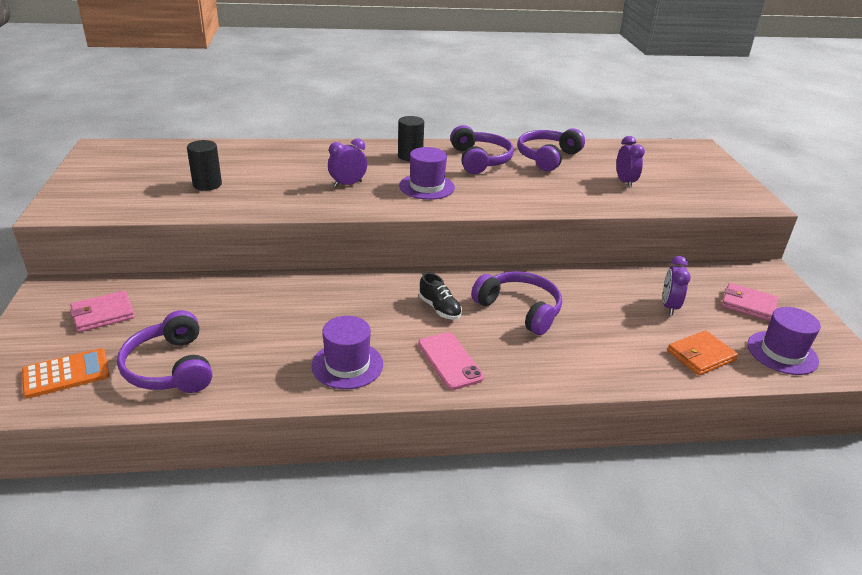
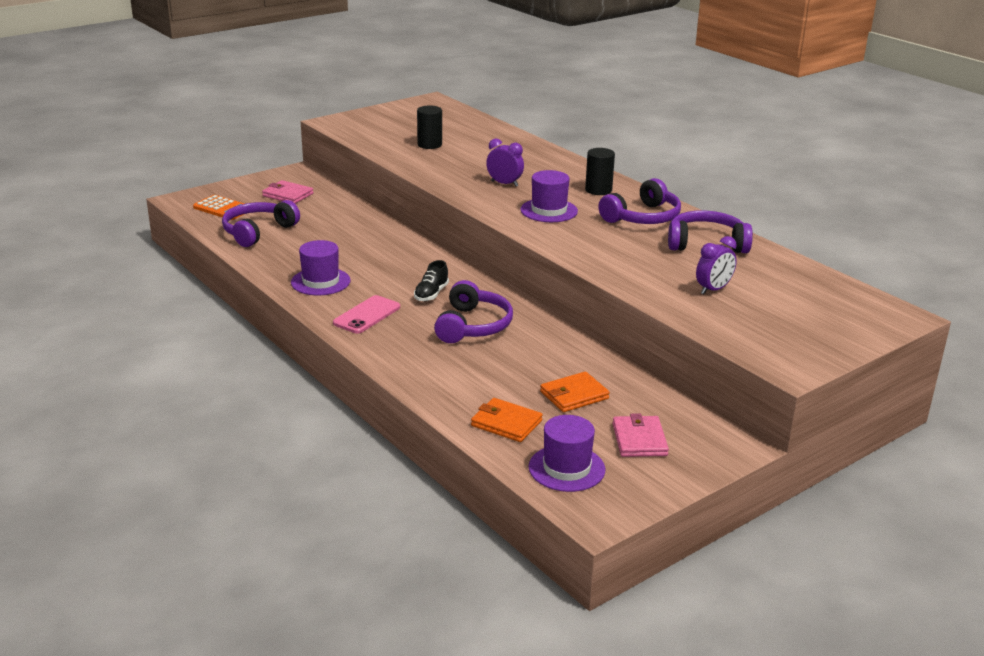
camera: 60 degrees right, 5 degrees down
(669, 306) = (574, 395): purple clock -> orange wallet

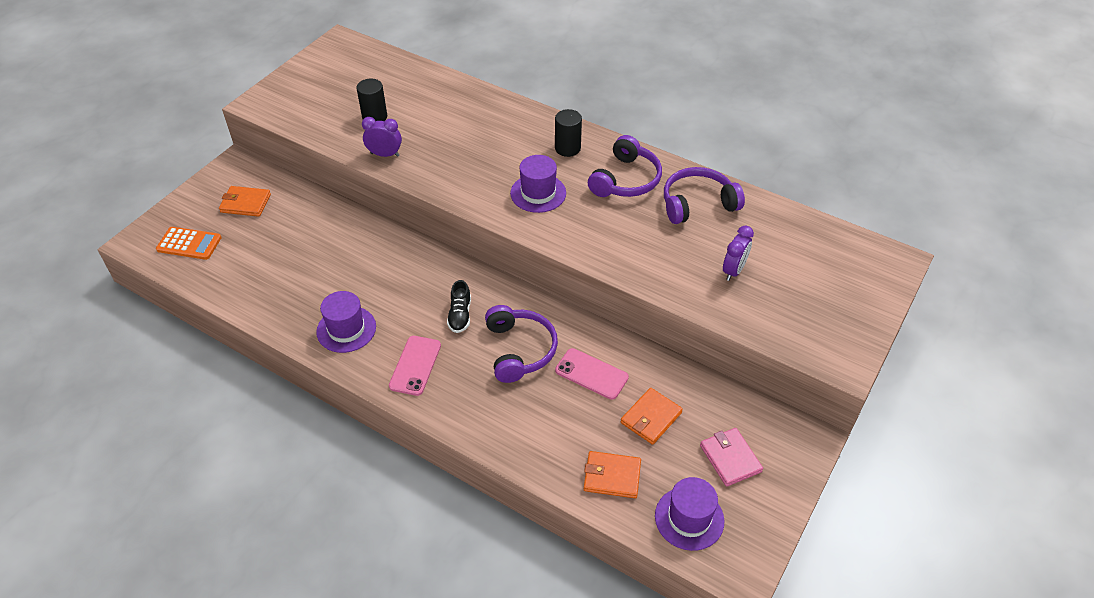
camera: 20 degrees left, 20 degrees up
(258, 232) = (244, 270): purple headphones -> none
(288, 195) = (245, 203): pink wallet -> orange wallet
(504, 184) = (477, 162): purple clock -> purple clock (385, 154)
(533, 355) = (591, 374): none -> pink phone

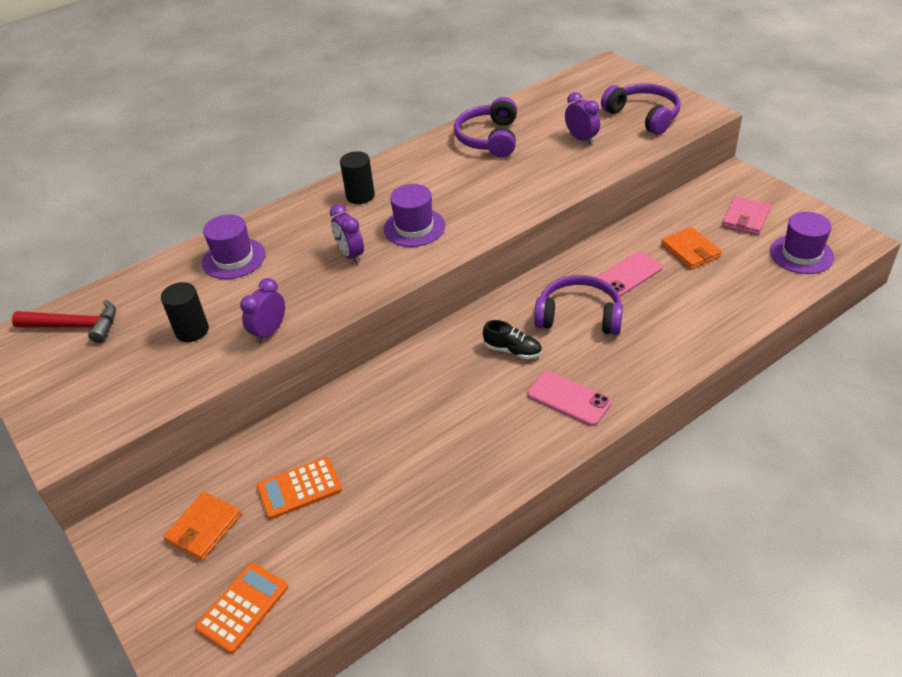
camera: 65 degrees left, 5 degrees down
(287, 237) = (299, 488): none -> orange calculator
(346, 329) = (489, 450): purple hat -> purple hat (234, 258)
(363, 63) = (75, 326): none -> red hammer
(487, 167) = (350, 255): none -> purple clock
(612, 476) = (749, 288): orange wallet -> none
(626, 180) = (431, 170): purple headphones -> purple headphones (643, 116)
(730, 458) = (745, 218): pink wallet -> pink wallet turned 60 degrees counterclockwise

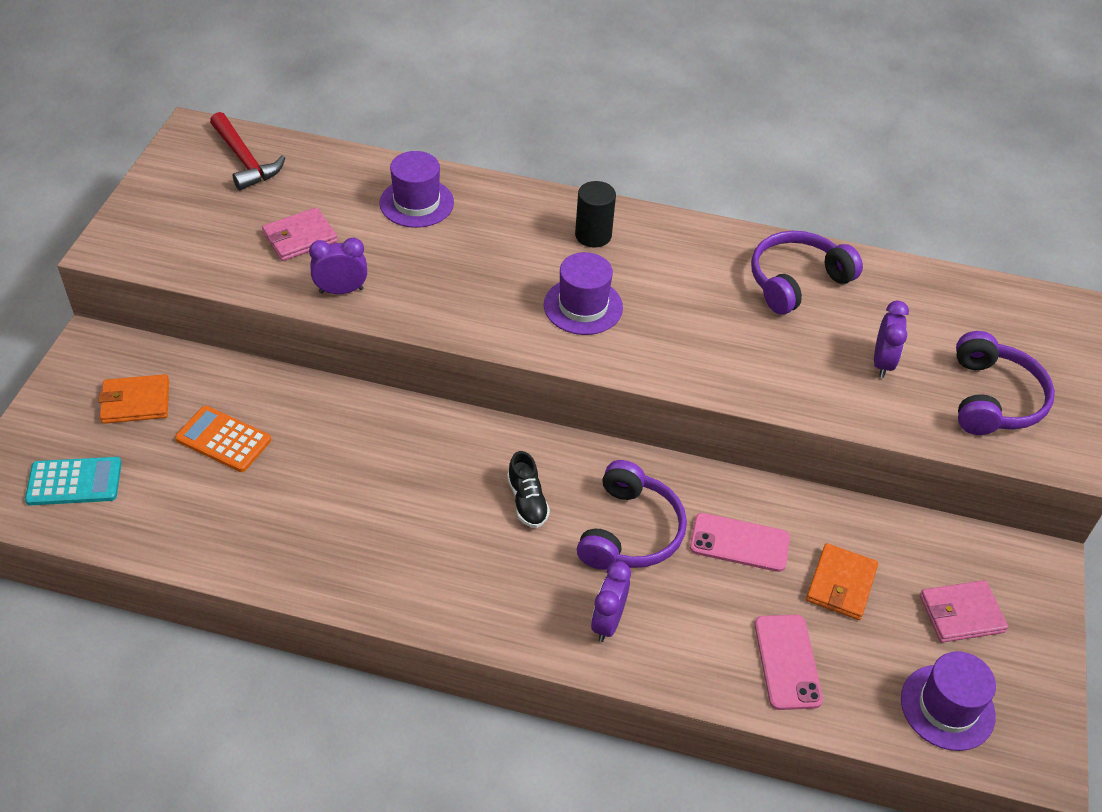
camera: 45 degrees right, 5 degrees up
(192, 331) = (300, 237): black cylinder -> pink wallet
(242, 607) = (74, 482): orange calculator -> turquoise calculator
(350, 255) = (496, 283): purple clock -> purple clock (607, 622)
(569, 398) = (497, 588): pink phone -> pink phone (787, 662)
(579, 316) = (630, 531): purple headphones -> purple headphones turned 45 degrees clockwise

